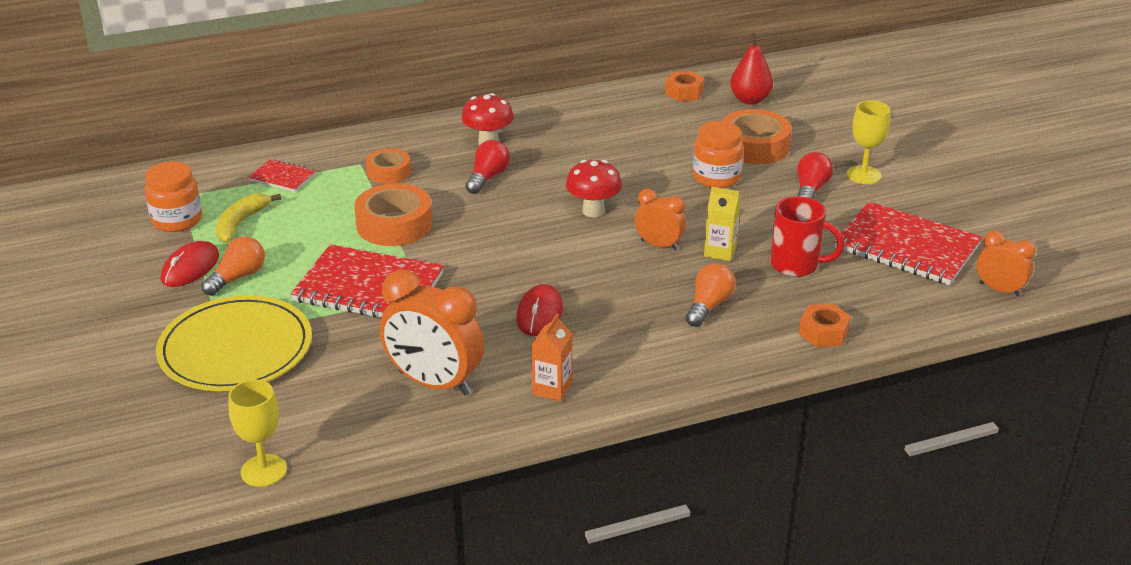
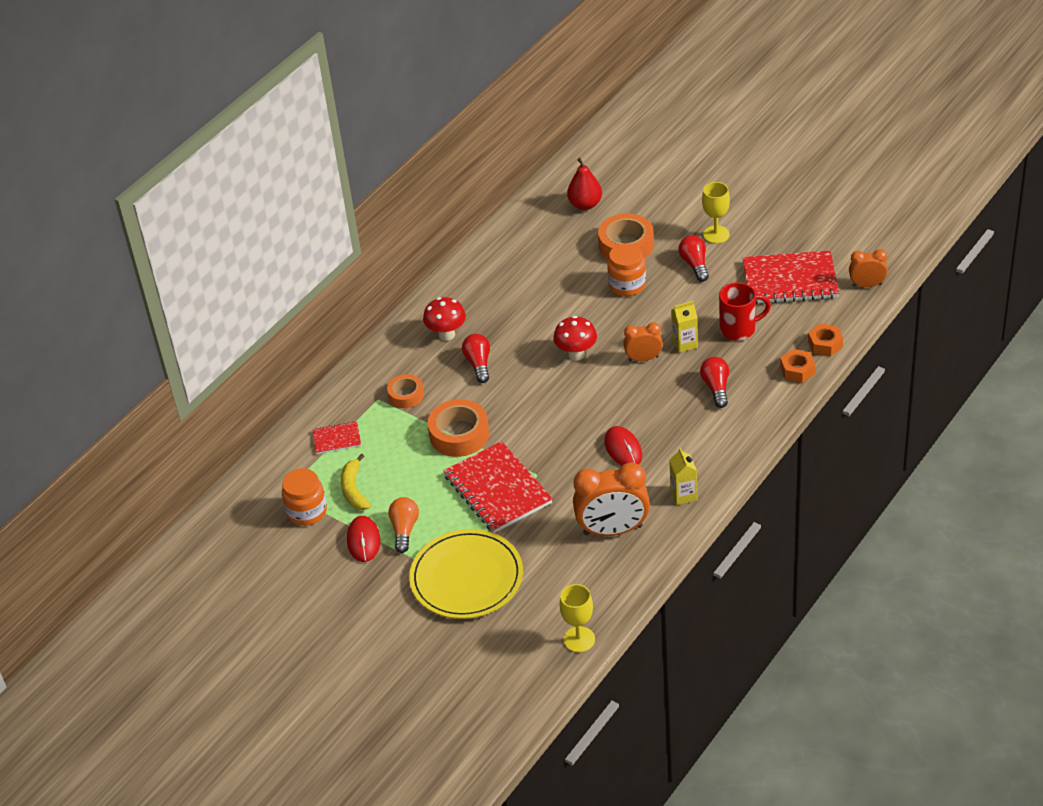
camera: 30 degrees left, 10 degrees up
(369, 287) = (498, 489): red notebook -> red notebook turned 75 degrees clockwise
(552, 389) = (683, 495): orange carton -> yellow carton
(684, 92) = (534, 220): orange nut -> orange nut (825, 344)
(709, 306) = (716, 388): orange light bulb -> red light bulb

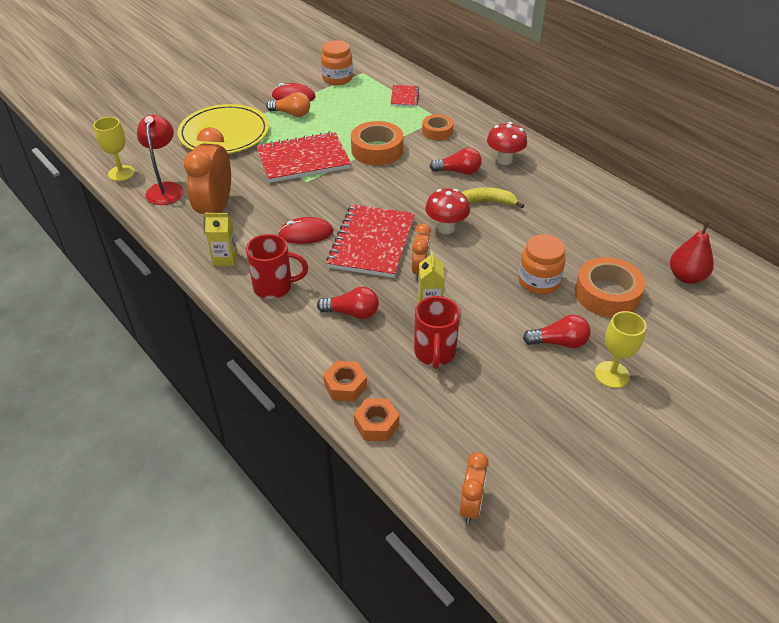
camera: 100 degrees right, 0 degrees up
(354, 490) = (346, 98): yellow banana -> yellow banana (486, 202)
(592, 586) = (166, 188): none -> red lamp
(706, 447) = (274, 287): none -> red mug
(790, 280) = (506, 423): red notebook -> red notebook (372, 243)

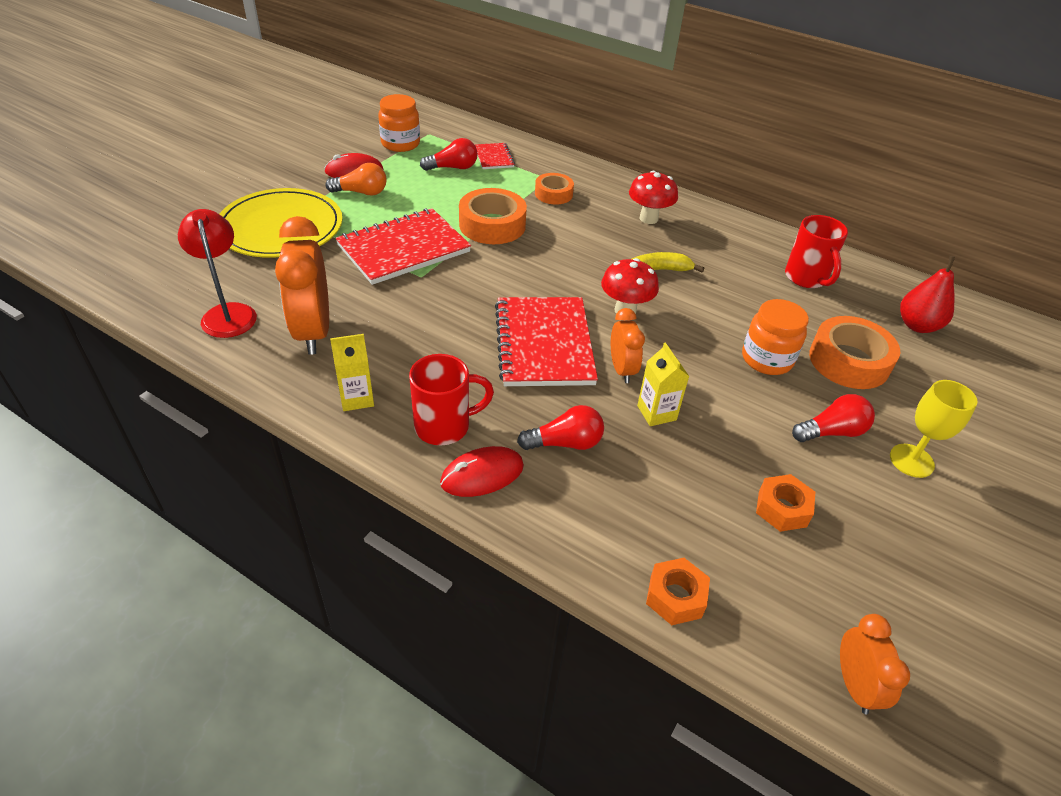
camera: 20 degrees left, 0 degrees up
(121, 173) = (151, 300): yellow goblet -> none
(306, 233) = (452, 345): red mouse -> red mouse (482, 474)
(345, 386) = (607, 549): orange nut -> orange nut (782, 508)
(434, 353) = (696, 477): red mug -> red mug (806, 278)
(458, 171) = (603, 238): red light bulb -> red light bulb (453, 168)

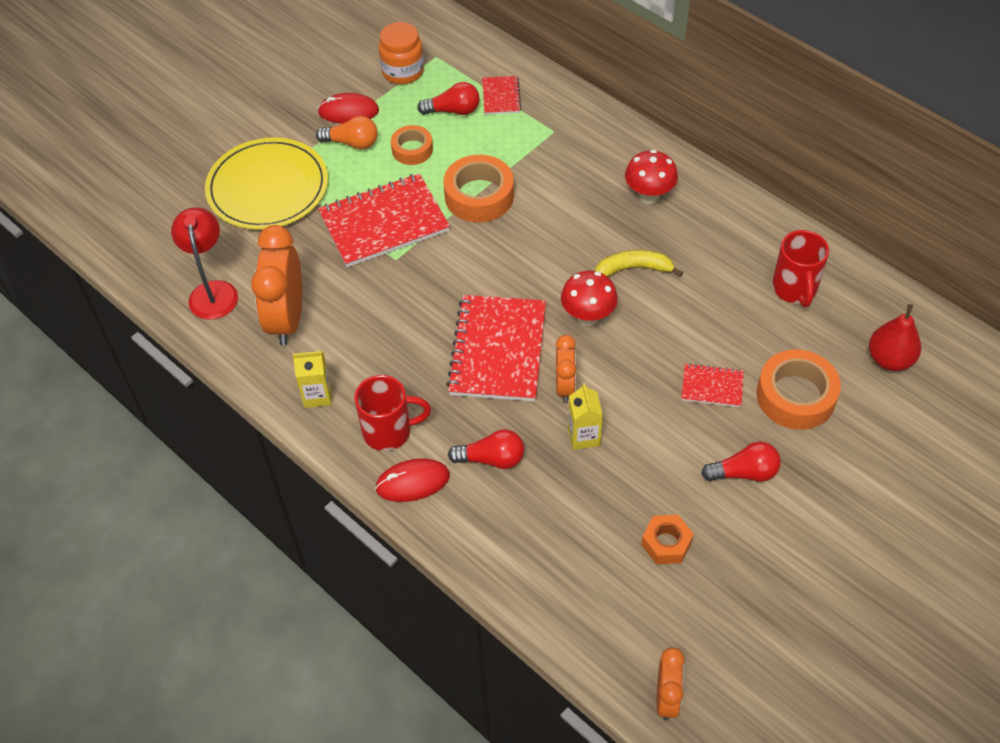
camera: 15 degrees right, 10 degrees up
(553, 194) = (554, 155): orange tape -> orange tape (412, 149)
(675, 597) = (546, 609): orange nut -> none
(767, 359) = (712, 387): orange jar -> red notebook
(911, 460) = (808, 510): yellow goblet -> none

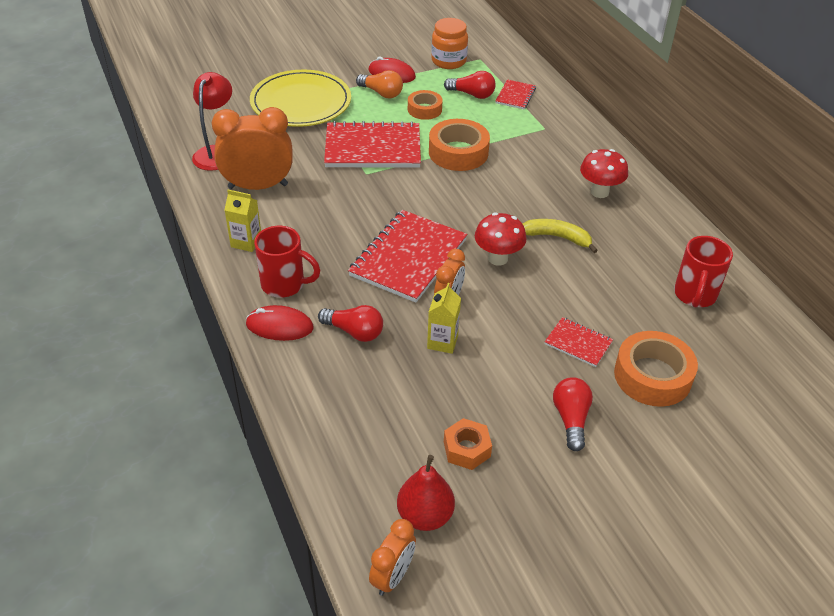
camera: 20 degrees right, 10 degrees down
(287, 319) = (258, 186): orange clock -> orange clock turned 60 degrees clockwise
(744, 473) = (571, 419): red light bulb -> red light bulb turned 105 degrees counterclockwise
(889, 359) = (759, 377): red pear -> red pear (425, 516)

